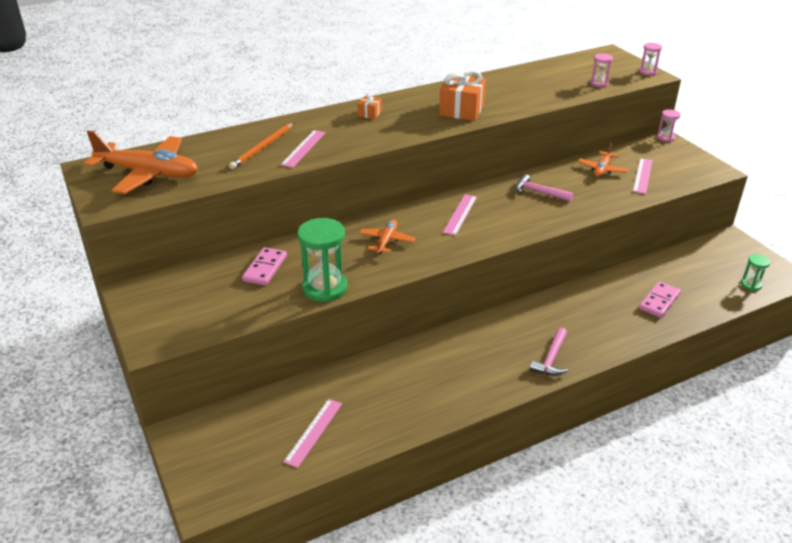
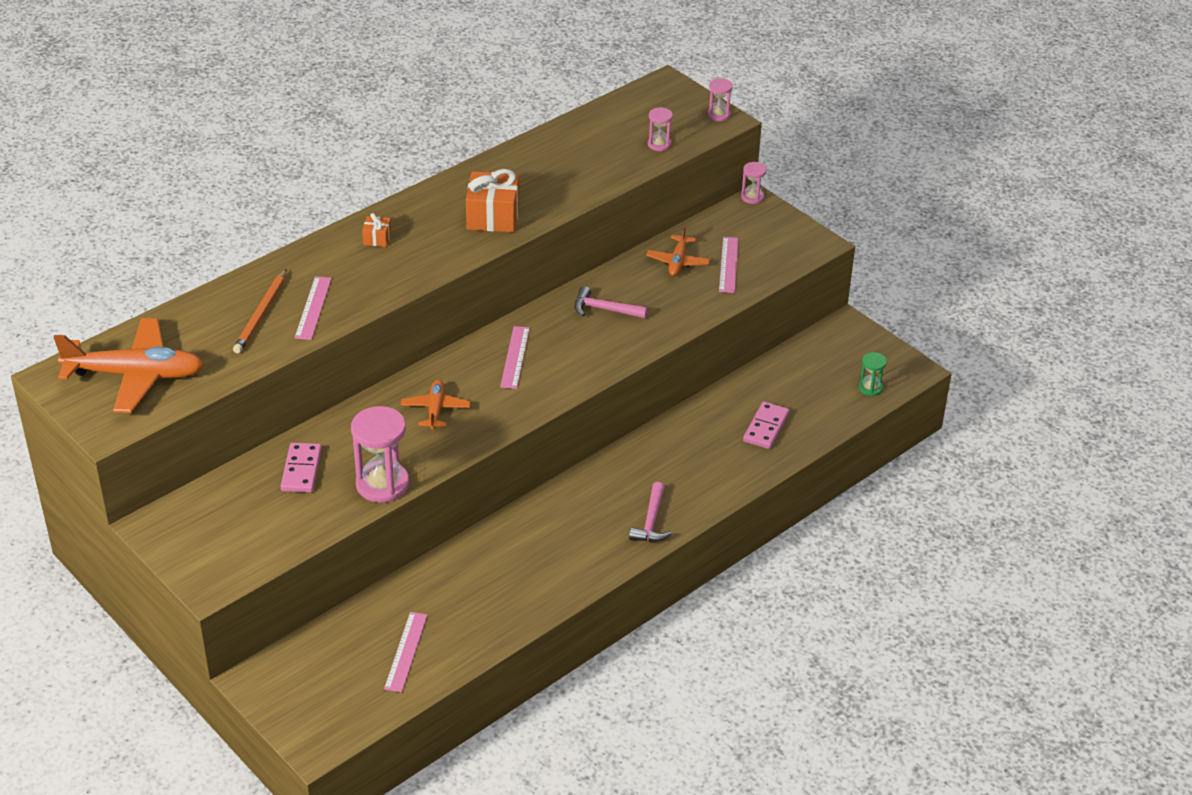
camera: 15 degrees left, 5 degrees up
(325, 288) = (382, 484): green hourglass -> pink hourglass

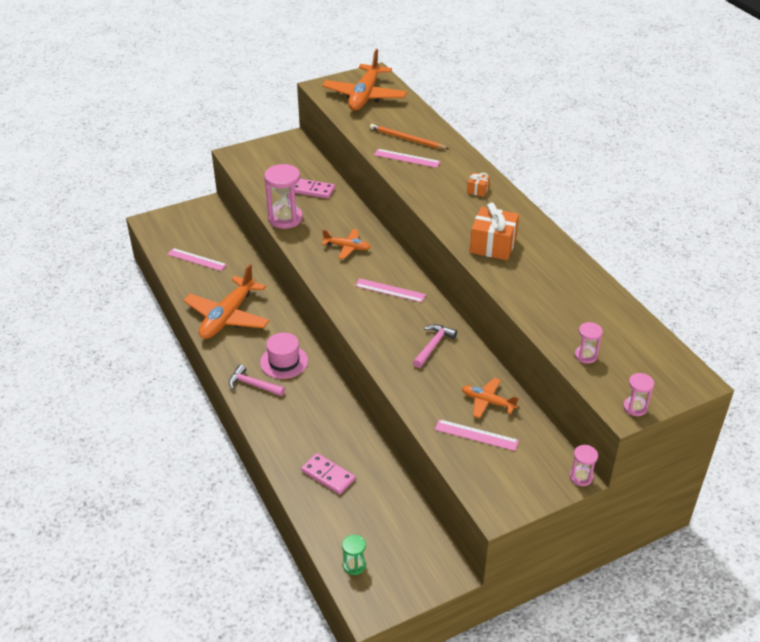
camera: 105 degrees right, 0 degrees up
(529, 580) = (227, 317): none -> orange plane
(599, 502) = (284, 362): none -> pink hat

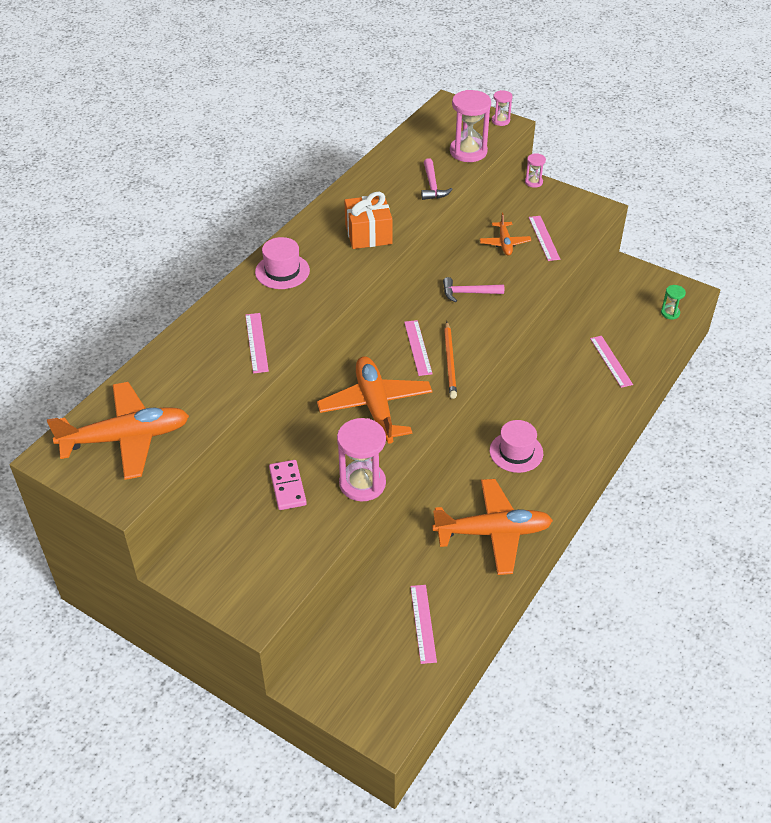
camera: 120 degrees left, 5 degrees up
(253, 385) = (564, 458): pink hammer -> pink hammer (432, 186)
(328, 475) = (611, 361): pink domino -> pink ruler
(347, 247) = (375, 406): orange plane -> orange plane, size x1.93
(407, 139) = (214, 357): orange pencil -> orange pencil (450, 361)
(477, 190) = (282, 271): orange gift -> pink hat
(586, 355) = (468, 152): pink hourglass -> pink hourglass, size x1.95

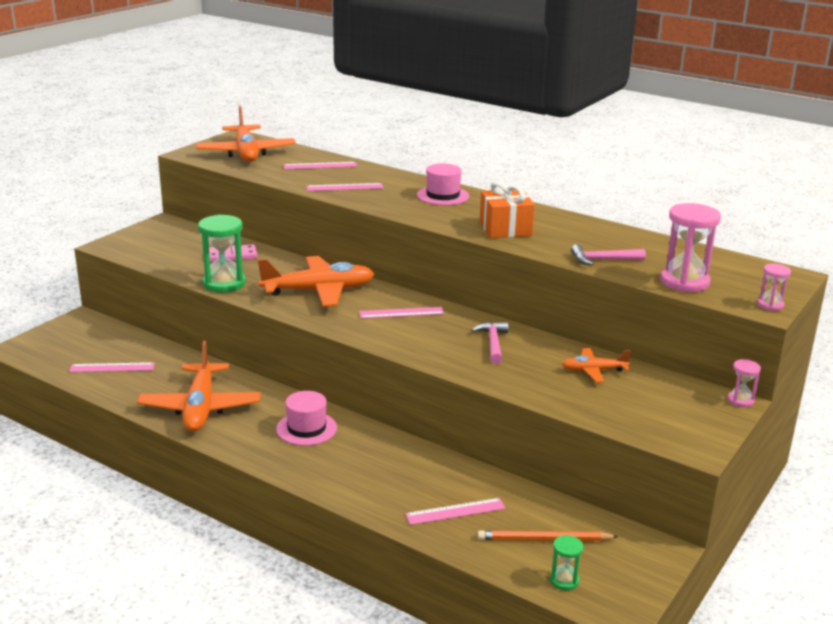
camera: 90 degrees right, 20 degrees down
(362, 483) = (224, 284): pink hourglass -> green hourglass
(450, 361) = (378, 328): orange pencil -> orange pencil (544, 539)
(544, 238) = (612, 398): pink ruler -> pink ruler (320, 166)

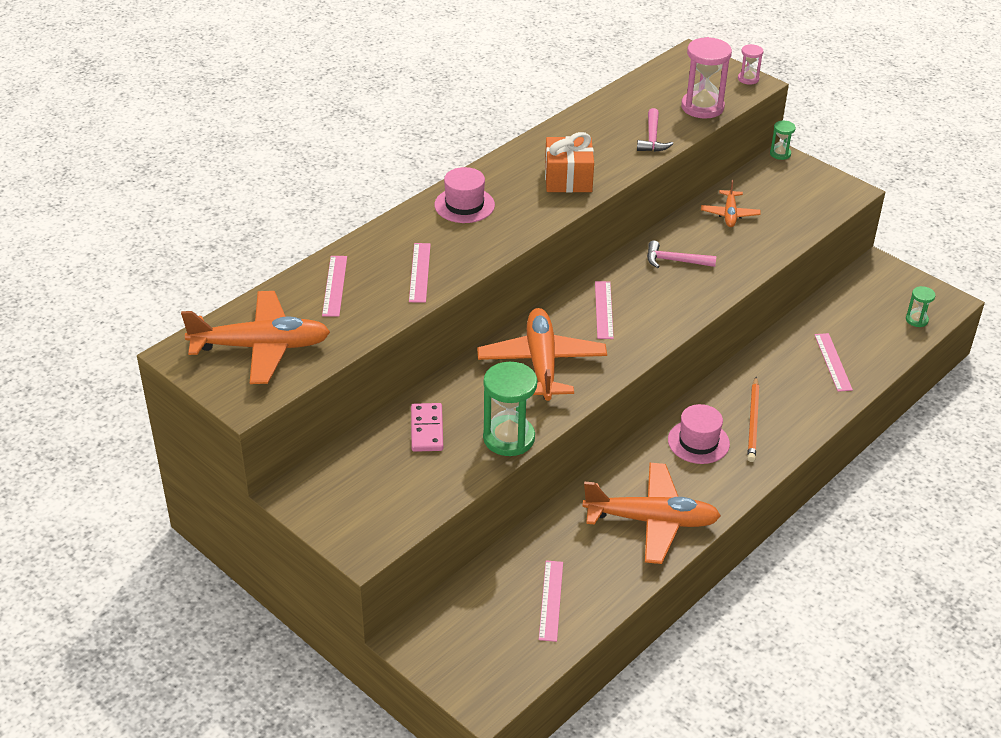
camera: 80 degrees left, 15 degrees up
(544, 539) = (868, 320): orange pencil -> orange pencil (753, 421)
(740, 400) = (780, 154): pink hourglass -> green hourglass

